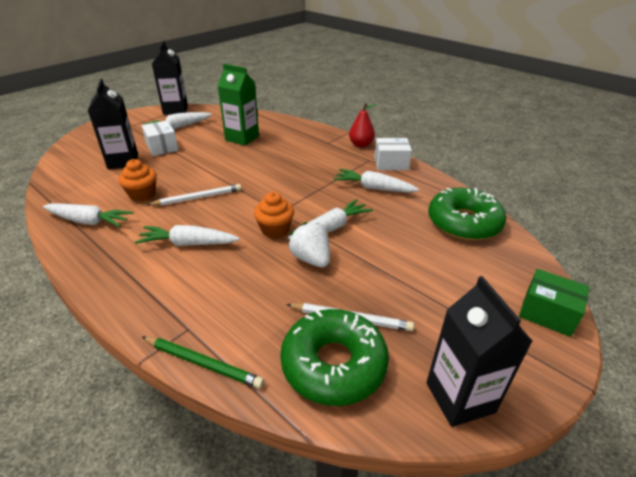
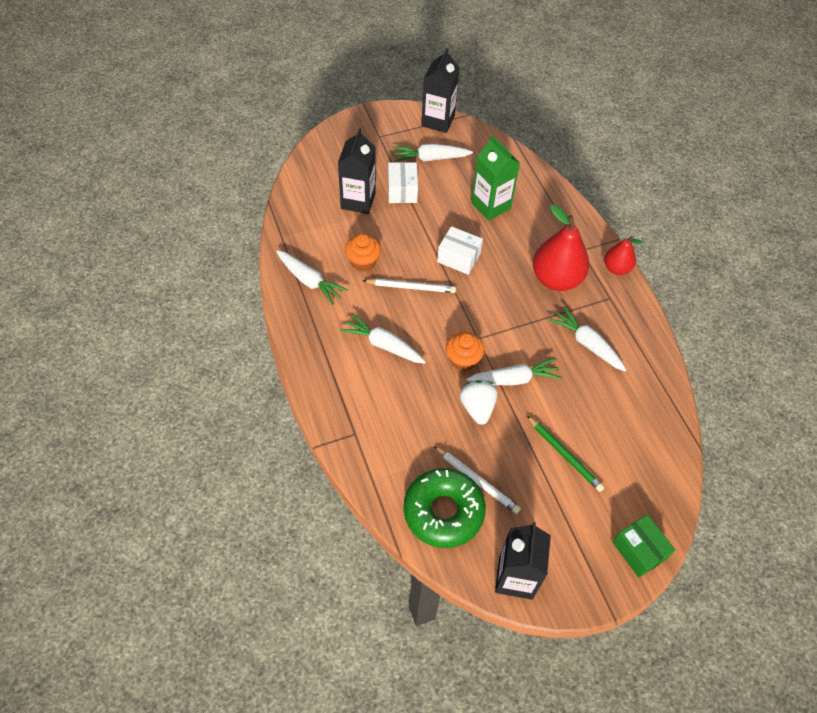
camera: 25 degrees right, 20 degrees up
(203, 363) = (355, 468): green pencil -> green pencil (564, 455)
(320, 161) = (556, 279): none -> red pear
(391, 163) = (630, 314): white box -> white box (458, 258)
(463, 223) = (645, 427): green donut -> none

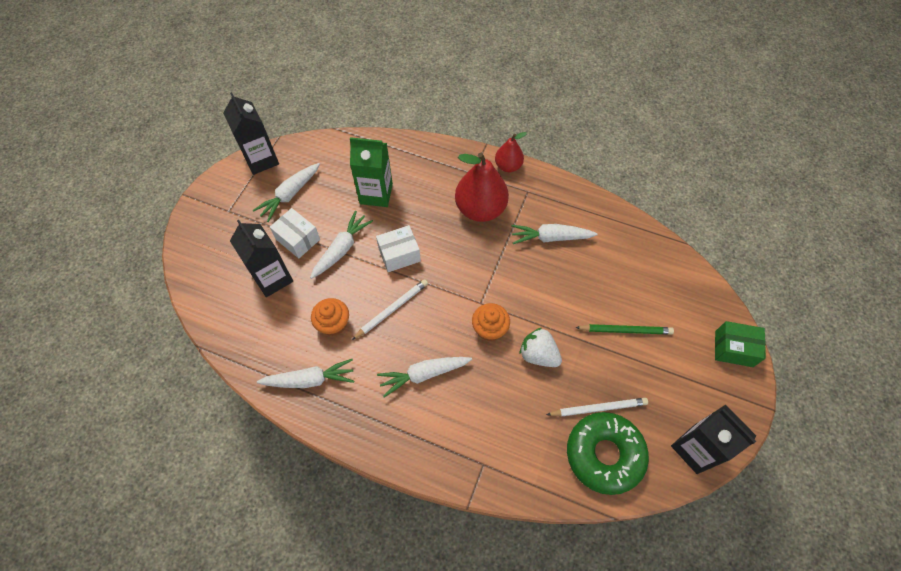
camera: 45 degrees left, 5 degrees up
(514, 379) = (537, 309): white carrot -> white carrot (342, 249)

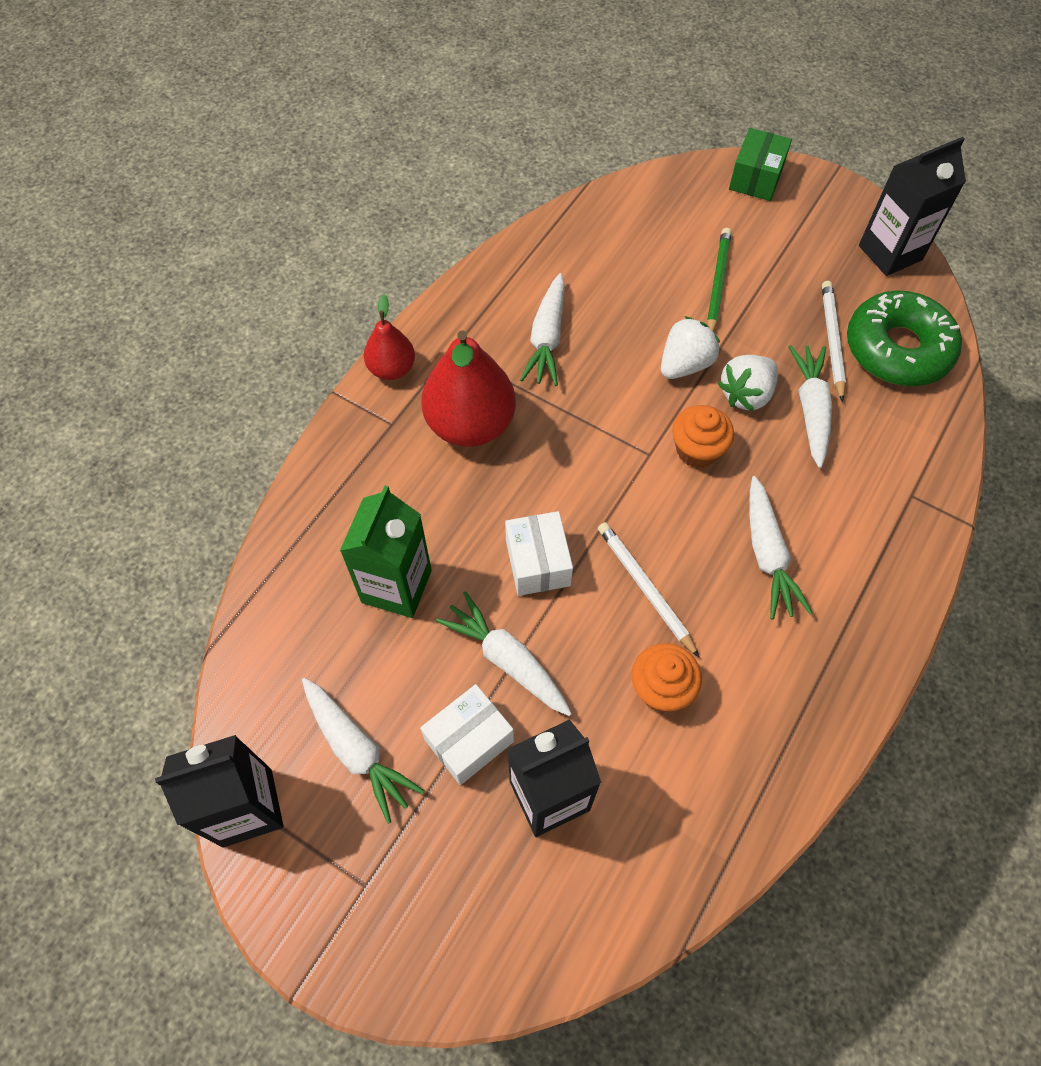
camera: 80 degrees left, 0 degrees up
(310, 380) = (765, 737): white carrot -> white carrot (811, 409)
(552, 316) = (685, 364): none -> white strawberry

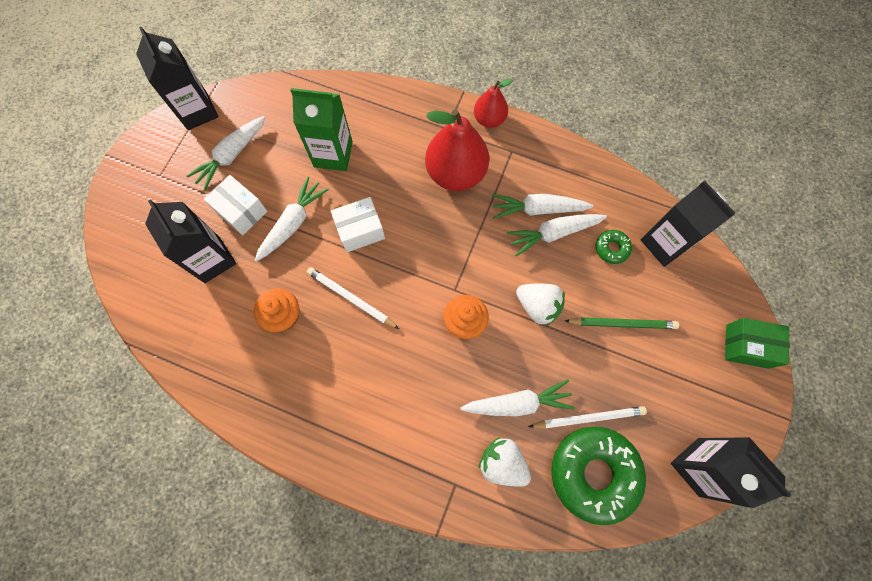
camera: 80 degrees right, 10 degrees up
(617, 272) = (611, 248): none -> green donut
(619, 220) = (664, 243): none -> black carton
(645, 588) = (351, 298): white pencil -> white pencil turned 105 degrees counterclockwise
(746, 394) = (520, 353): white strawberry -> white strawberry (502, 463)
(767, 555) = (387, 377): white carrot -> white carrot (553, 233)

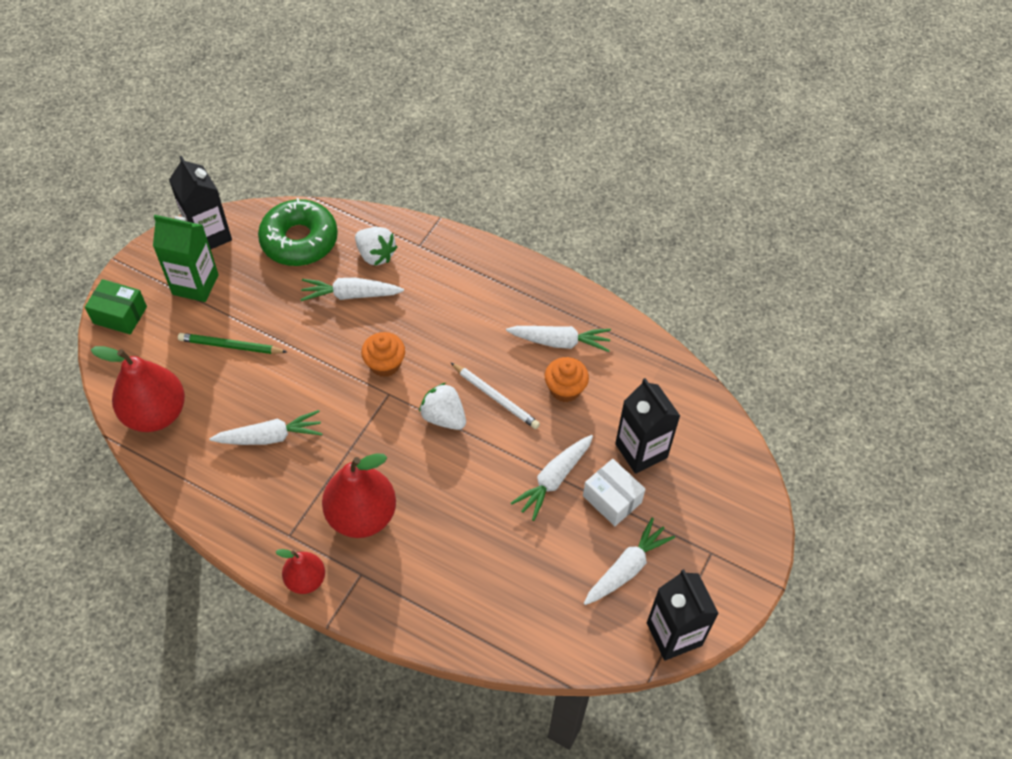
camera: 175 degrees left, 15 degrees down
(333, 154) = (504, 555): green carton -> green carton (195, 284)
(360, 230) = (480, 463): white box -> none
(537, 209) = (279, 464): white carrot -> white carrot (560, 342)
(537, 306) = (308, 370): white strawberry -> white strawberry (443, 417)
(588, 418) = (290, 277): white pencil -> none
(611, 248) = (213, 415): green donut -> none
(664, 243) = (156, 413): black carton -> red pear

